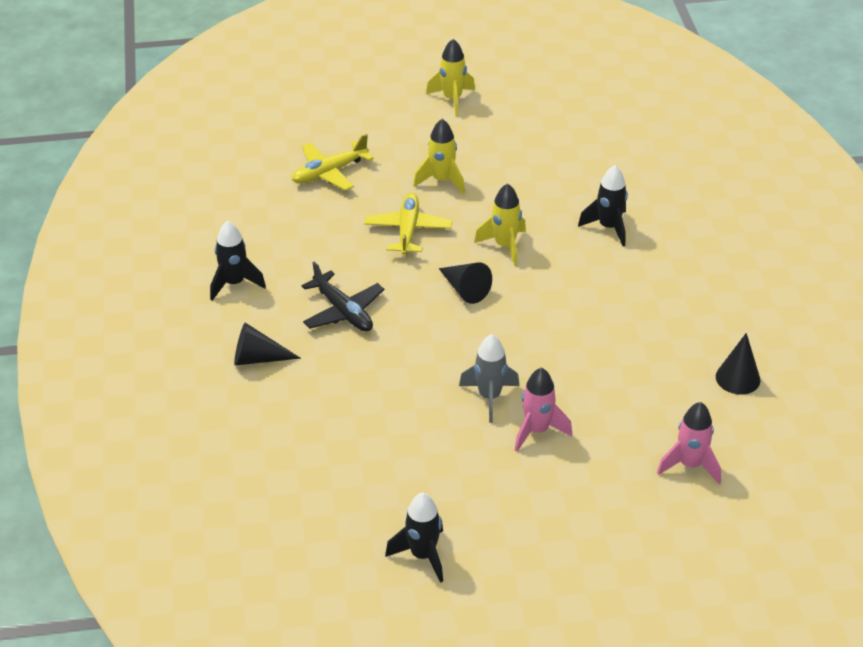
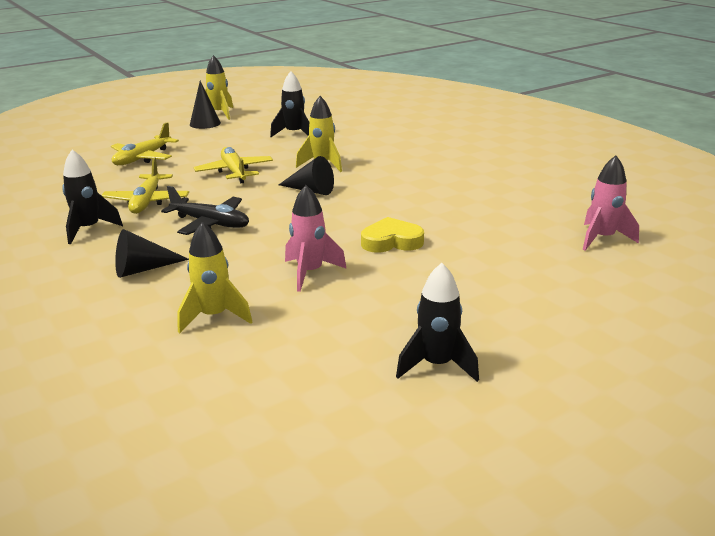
camera: 25 degrees left, 15 degrees down
(301, 255) = (147, 202): none -> yellow plane
(442, 180) = (242, 146): yellow rocket -> yellow rocket (214, 317)
(489, 397) = (391, 241): grey rocket -> yellow heart
(537, 431) = (454, 250): pink rocket -> pink rocket (310, 273)
(608, 227) = (393, 143): black rocket -> black rocket (294, 134)
(738, 378) = (574, 188): black cone -> black cone (205, 123)

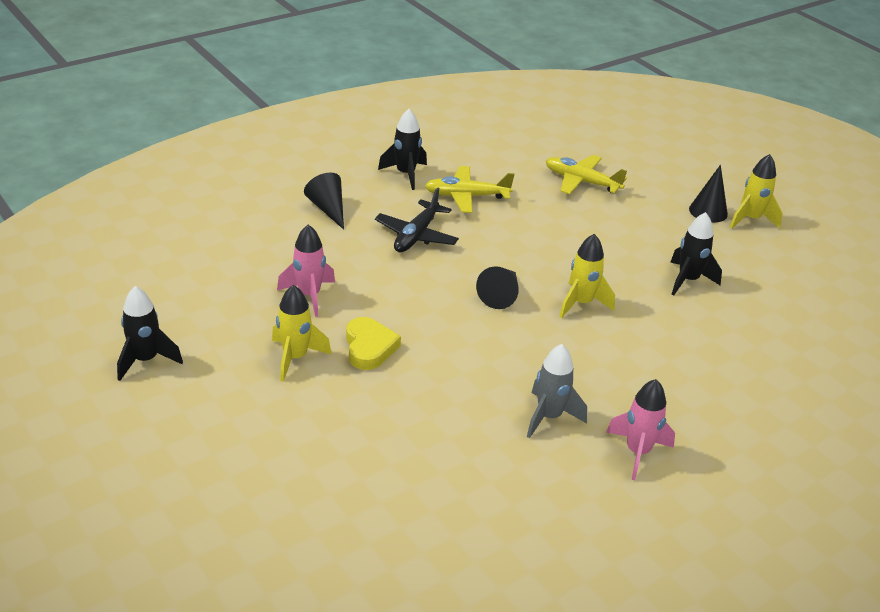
camera: 85 degrees right, 10 degrees up
(214, 317) = (244, 249): yellow rocket -> yellow rocket (295, 358)
(234, 172) = (549, 242): yellow plane -> none
(460, 178) = (549, 417): none -> grey rocket
(602, 239) = (364, 517): pink rocket -> pink rocket (637, 452)

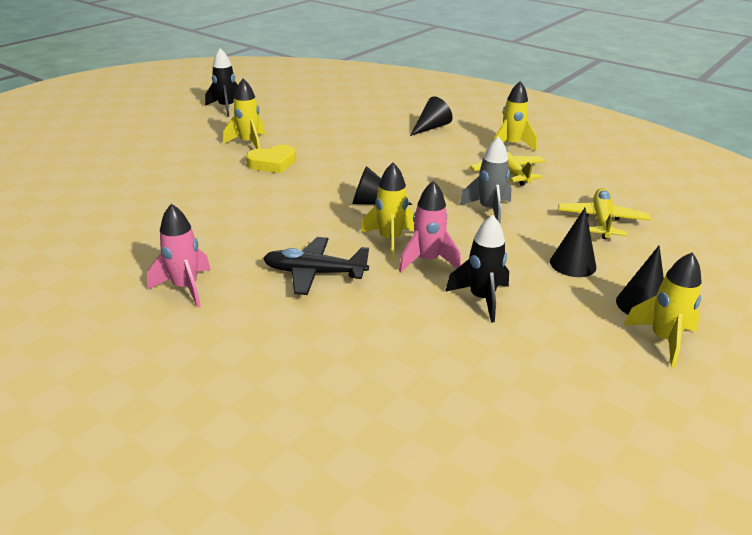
camera: 75 degrees right, 5 degrees down
(309, 295) = (320, 137): pink rocket -> pink rocket (427, 261)
(405, 174) = (511, 145): black rocket -> yellow rocket
(416, 235) = (427, 160): black plane -> black plane (314, 273)
(549, 417) = (219, 240): grey rocket -> grey rocket (489, 210)
(646, 220) = (572, 264): none -> black cone

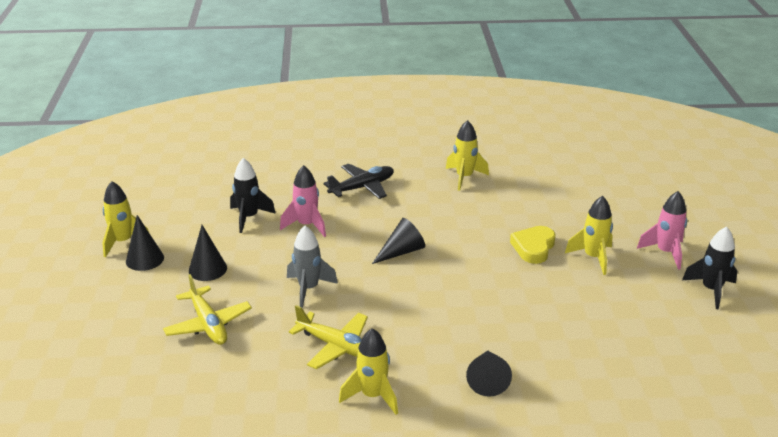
camera: 140 degrees right, 0 degrees up
(185, 288) = (414, 152): pink rocket -> pink rocket (665, 252)
(390, 240) = (348, 228): yellow rocket -> yellow rocket (464, 177)

